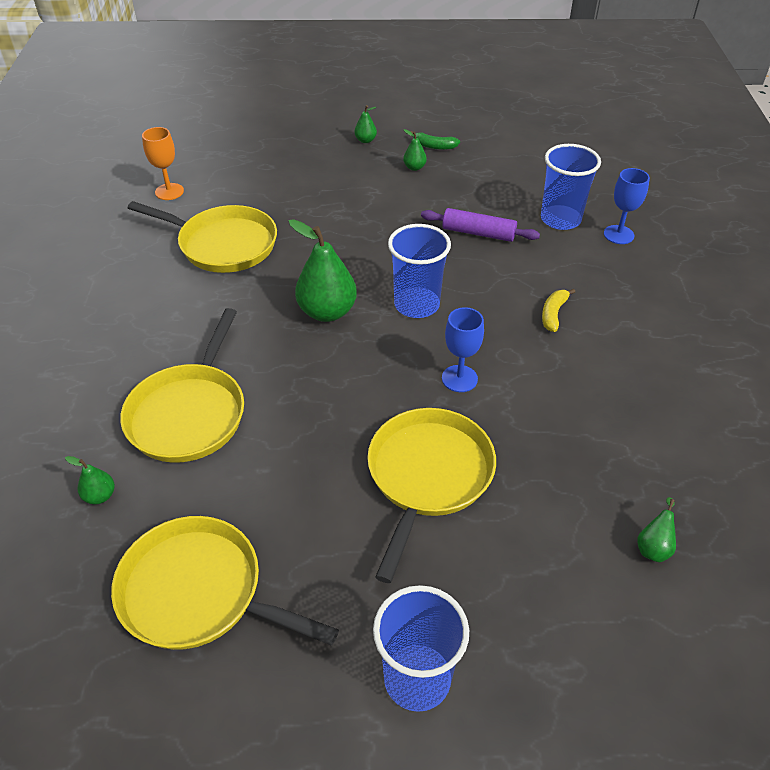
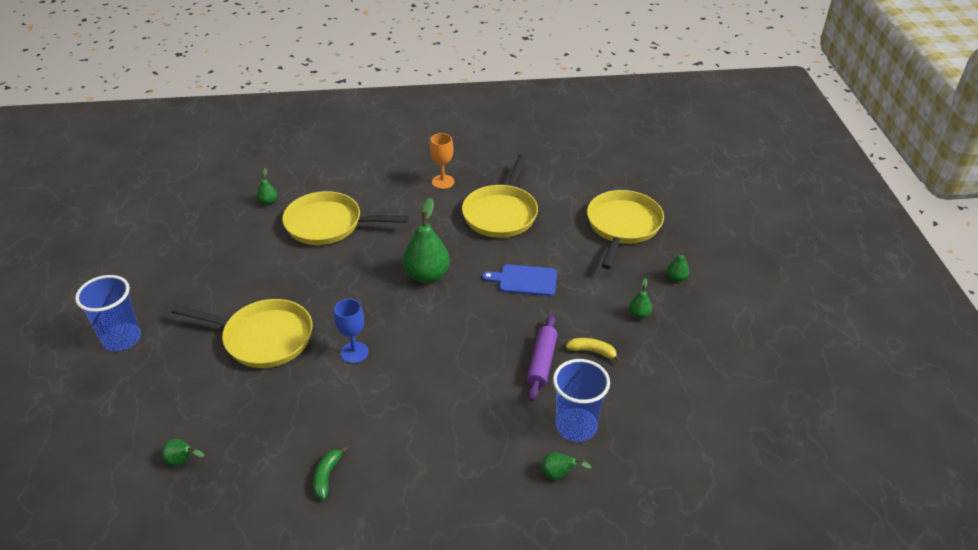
camera: 85 degrees right, 5 degrees down
(169, 191) = (563, 177): orange goblet -> orange goblet (443, 182)
(199, 592) = (197, 248): yellow pan -> yellow pan (622, 226)
(351, 235) = (524, 280): none -> blue cutting board
(416, 304) = (438, 325): blue cup -> none
(434, 146) = (682, 327): green banana -> green banana (327, 476)
(553, 314) = (431, 414): yellow banana -> yellow banana (592, 351)
(618, 235) = (558, 474): blue goblet -> green pear

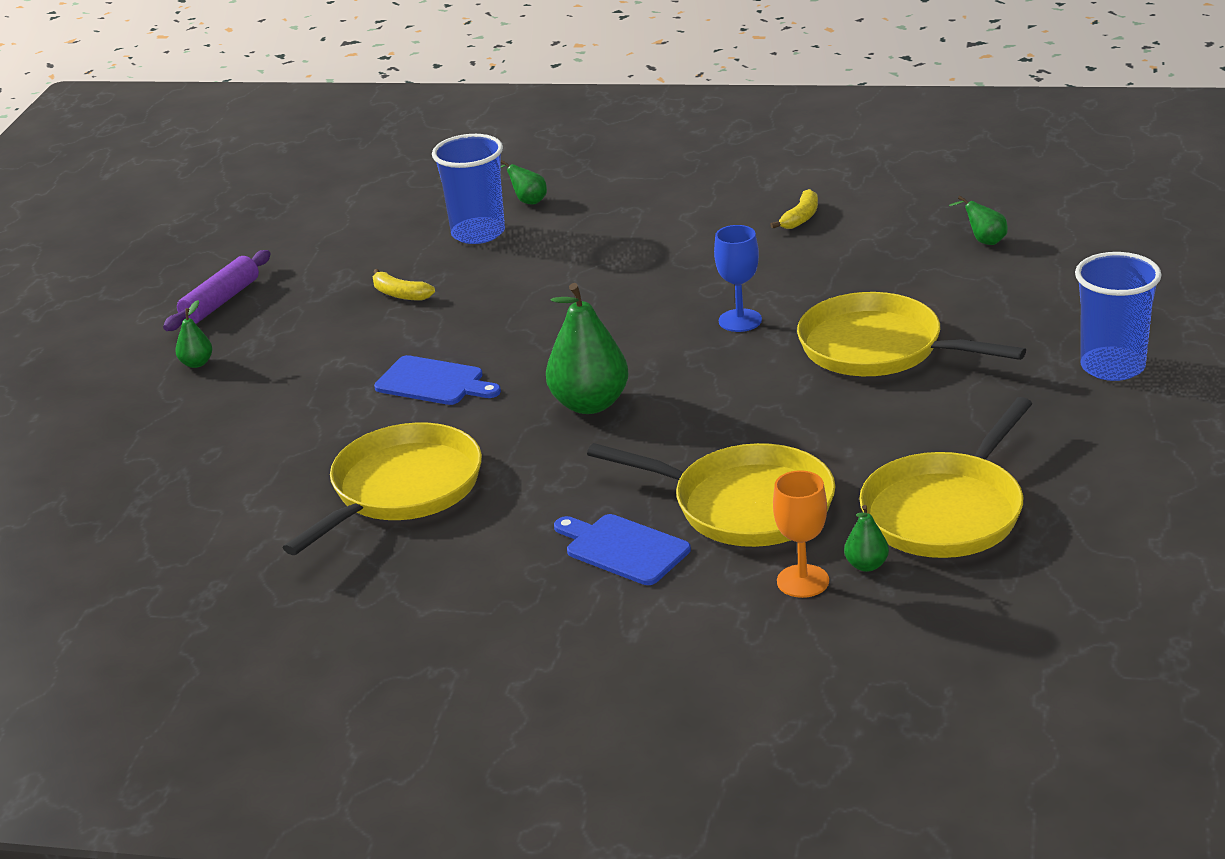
camera: 160 degrees left, 10 degrees down
(327, 476) = (801, 218): green banana -> yellow banana
(381, 196) = (623, 549): none -> blue cutting board
(443, 182) = (480, 566): orange goblet -> orange goblet (803, 581)
(542, 362) = (478, 289): purple rolling pin -> purple rolling pin (220, 301)
(622, 226) = (203, 444): yellow pan -> yellow pan (946, 511)
(639, 314) = (298, 326): green pear -> none

